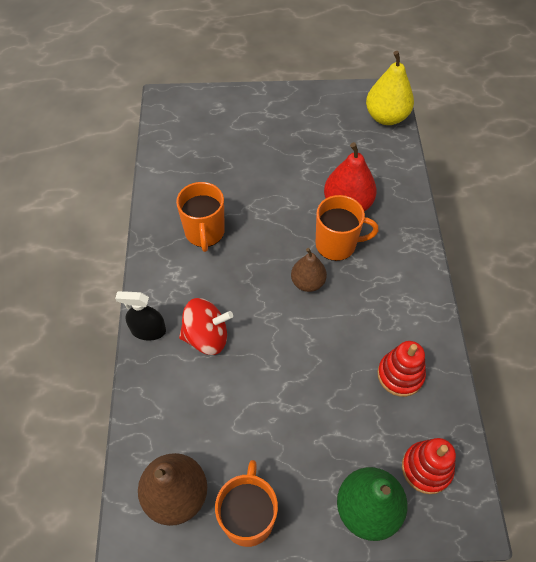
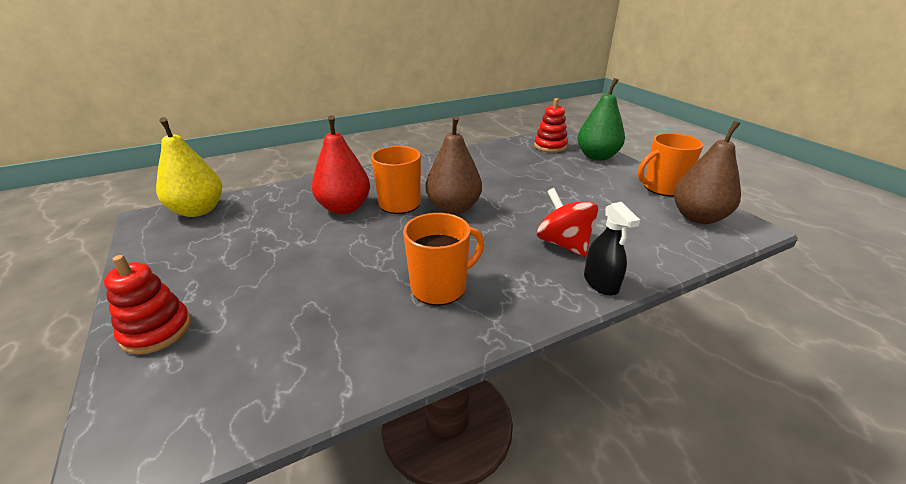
camera: 115 degrees left, 25 degrees down
(307, 282) = (453, 208): brown pear -> brown pear, size x1.57
(400, 375) = (498, 161): red stacking toy -> red stacking toy (156, 331)

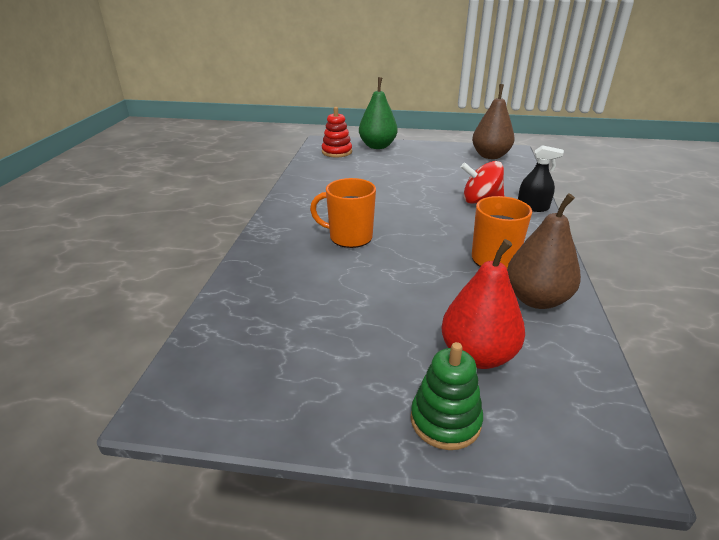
camera: 55 degrees left, 0 degrees up
(156, 331) = (445, 420): red stacking toy -> green stacking toy
(198, 210) = (200, 359): yellow pear -> none
(344, 208) = (323, 264): red pear -> red pear (477, 355)
(453, 208) = (387, 218): brown pear -> brown pear (536, 299)
(662, 188) = (446, 149): orange mug -> none

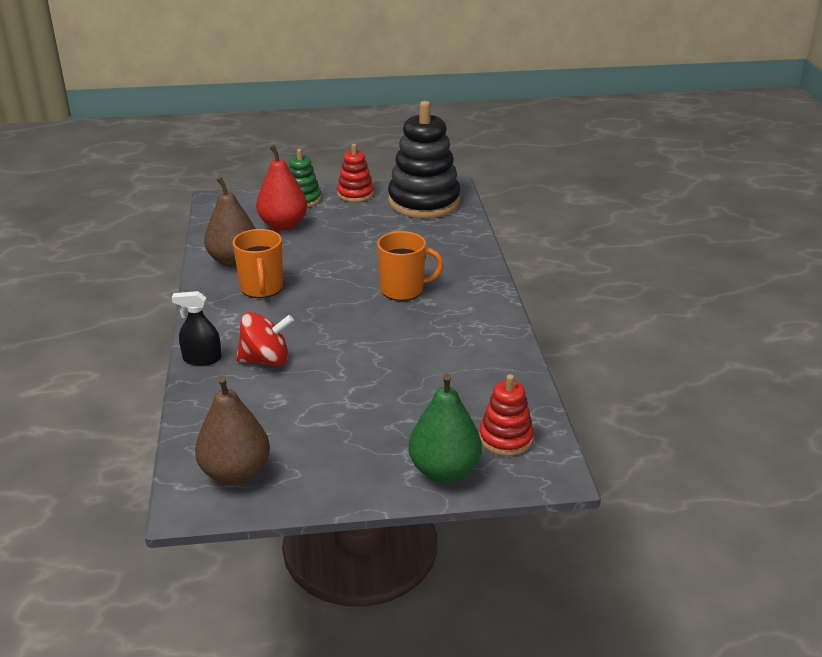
camera: 165 degrees right, 0 degrees up
(241, 369) = (424, 202): none -> black stacking toy
(344, 417) = (355, 194): none -> red stacking toy

